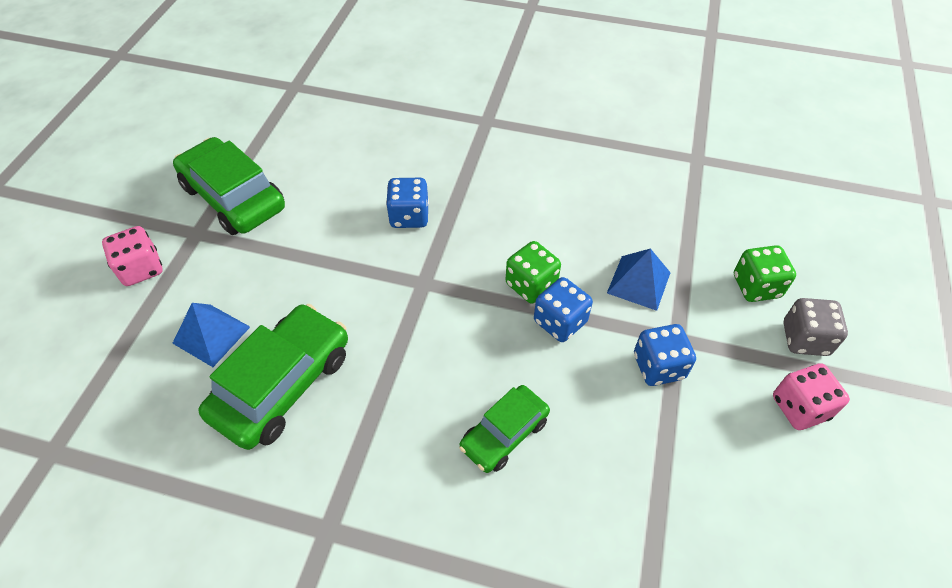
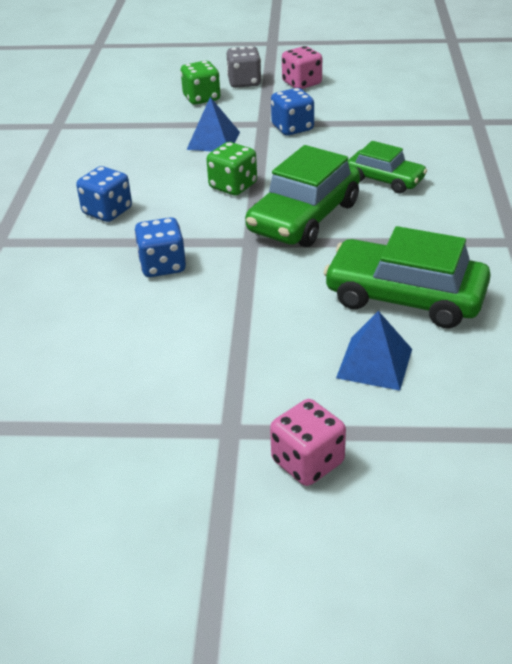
camera: 100 degrees left, 15 degrees down
(233, 197) = (158, 415): green car -> green car (304, 217)
(560, 322) = (268, 169): blue dice -> blue dice (107, 211)

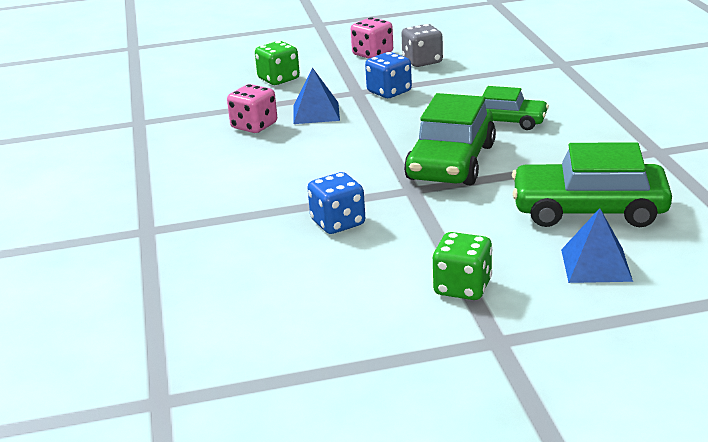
camera: 15 degrees left, 10 degrees down
(107, 211) = (248, 187): blue dice -> none
(233, 186) = (363, 147): green dice -> green dice (462, 287)
(244, 82) = (313, 60): grey dice -> grey dice (422, 61)
(307, 462) = (587, 351): pink dice -> pink dice (254, 126)

